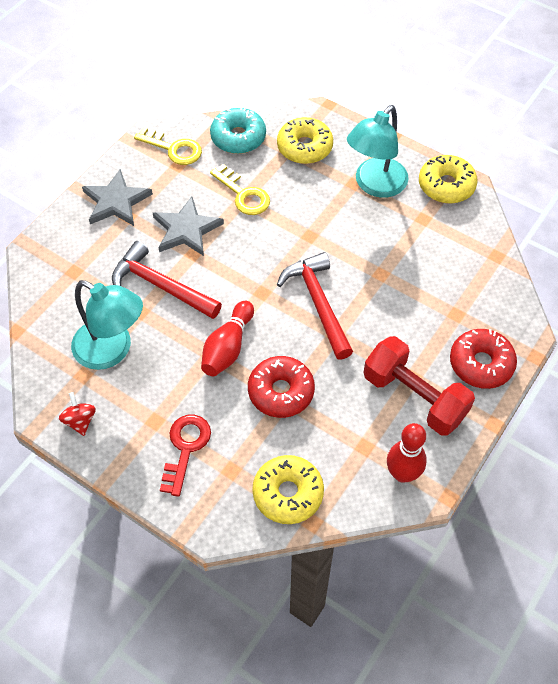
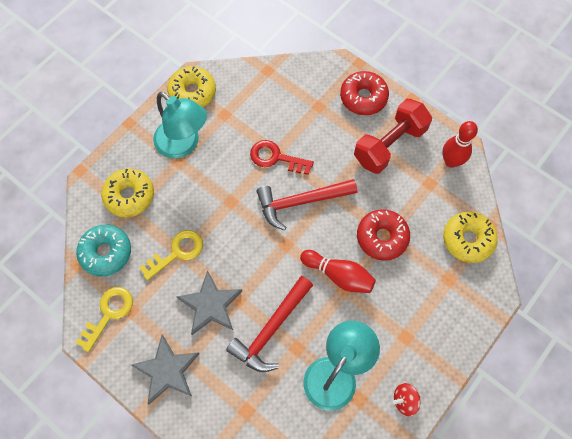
camera: 85 degrees left, 10 degrees up
(185, 448) = (430, 313): red key -> red key (276, 158)

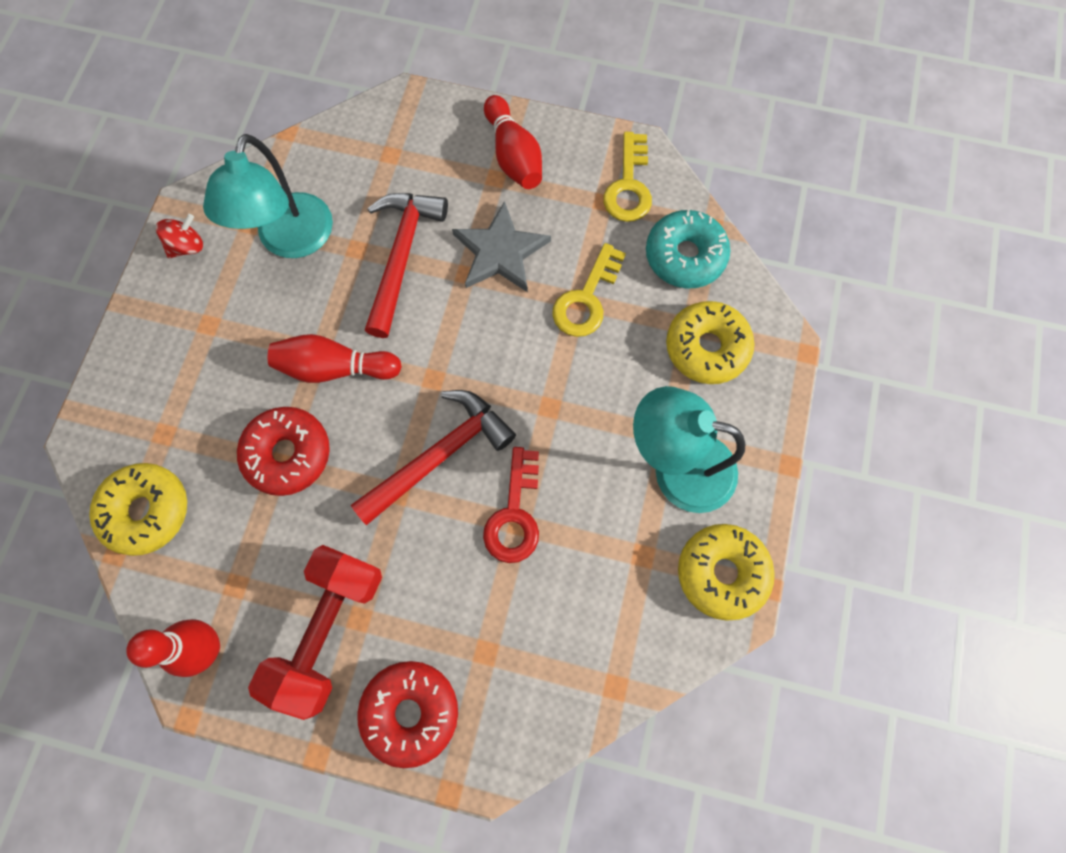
camera: 155 degrees right, 5 degrees up
(167, 370) = (513, 155): grey star -> red bowling pin
(276, 158) = (514, 514): red key -> red key turned 105 degrees clockwise

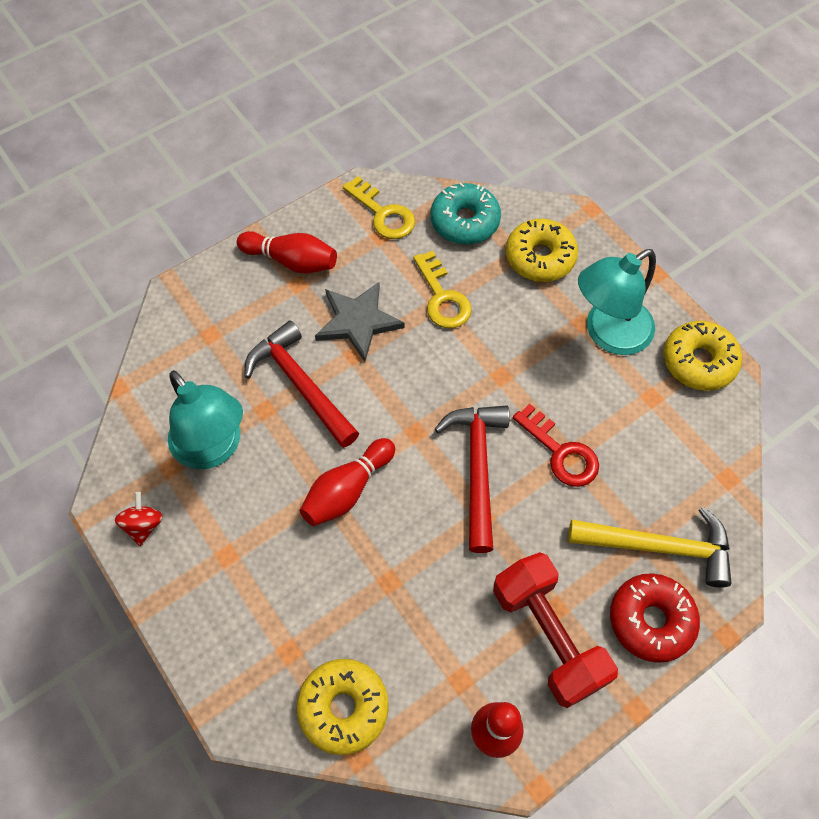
camera: 50 degrees left, 10 degrees down
(288, 454) = (387, 570): red donut -> none
(489, 669) = (659, 547): none -> yellow hammer

